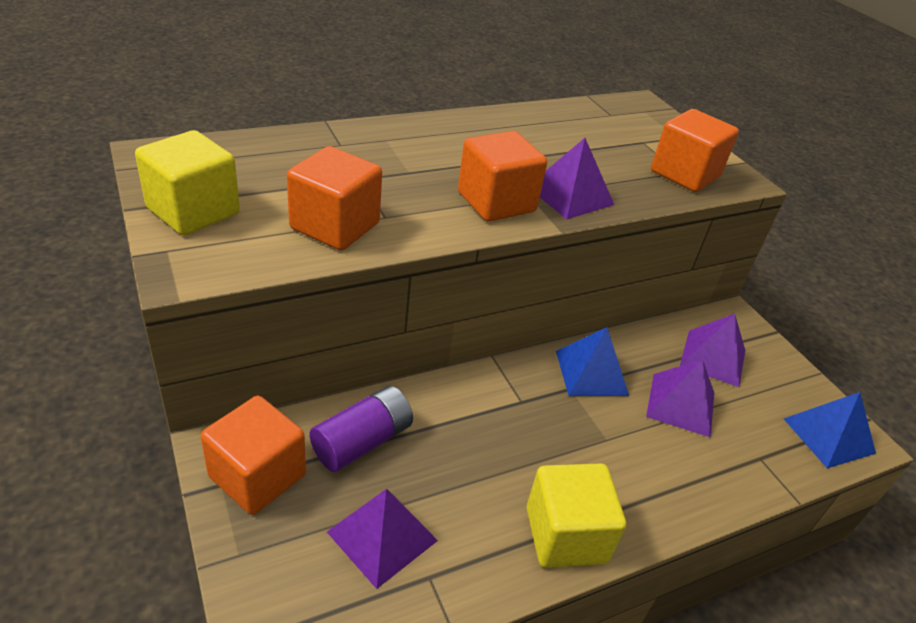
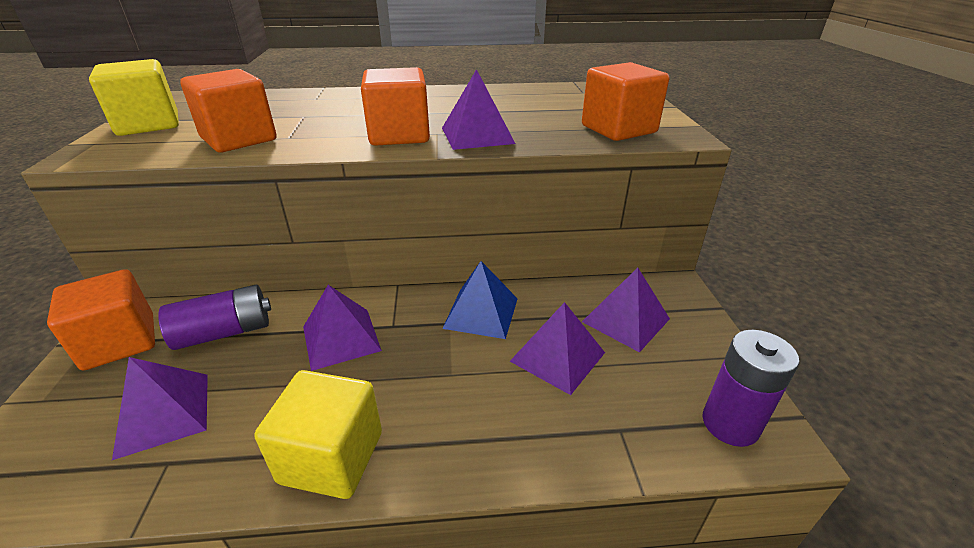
camera: 25 degrees right, 5 degrees down
(484, 424) = (341, 338): none -> purple pyramid
(829, 435) = (730, 424): blue pyramid -> purple battery

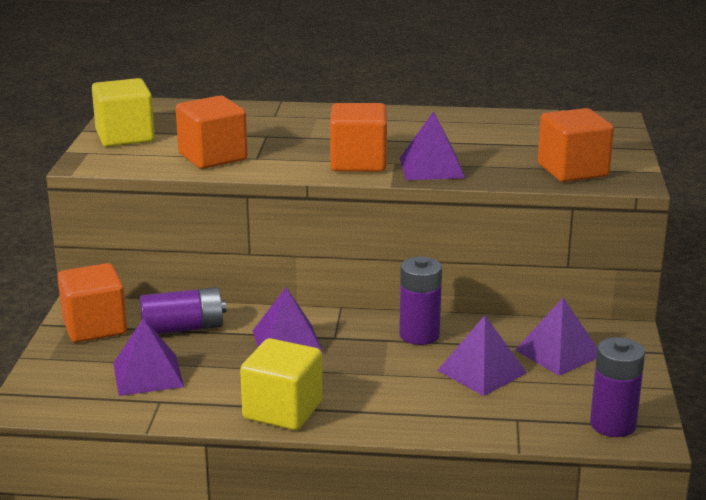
camera: 10 degrees right, 10 degrees down
(481, 313) = (419, 335): blue pyramid -> purple battery

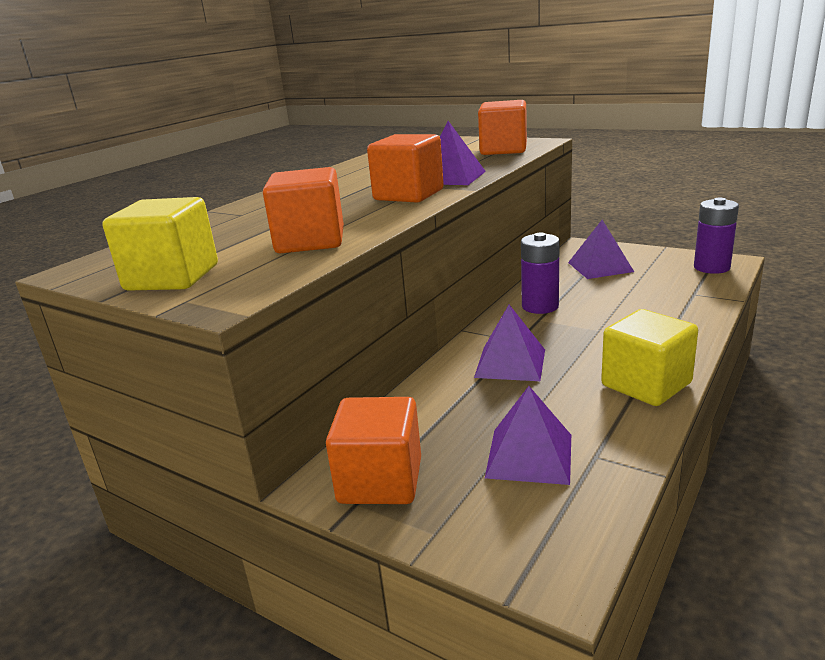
camera: 60 degrees left, 0 degrees up
(183, 328) = (436, 417): purple battery -> none
(481, 371) = (615, 294): purple pyramid -> none

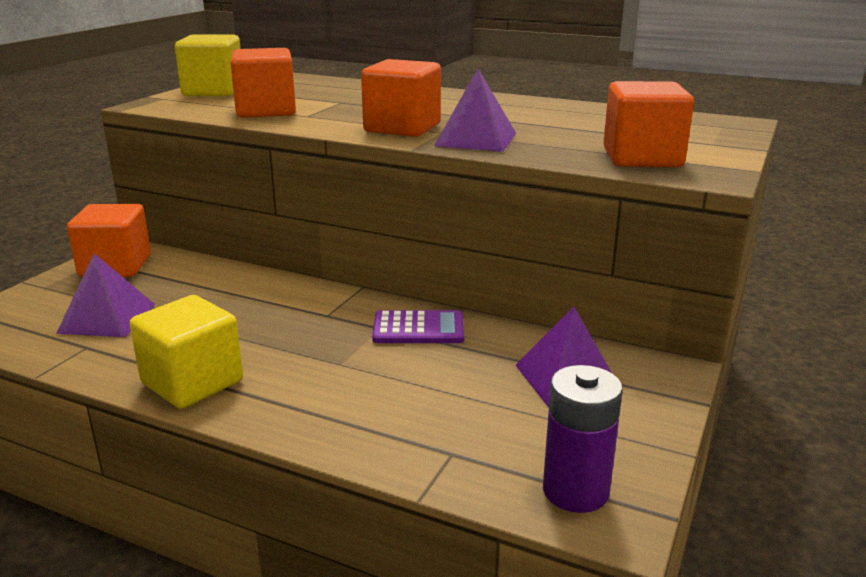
camera: 80 degrees right, 0 degrees up
(510, 363) = (274, 311): purple pyramid -> none
(540, 306) = (418, 328): purple battery -> purple calculator

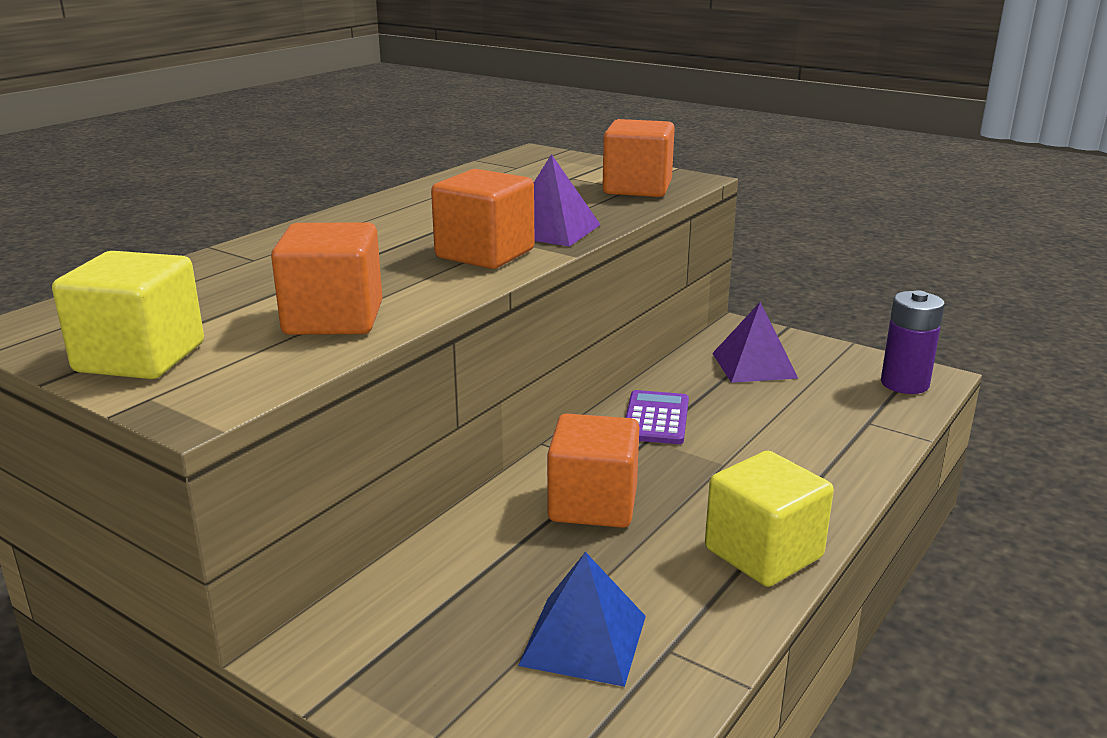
camera: 80 degrees left, 0 degrees up
(107, 318) = (584, 640): purple pyramid -> blue pyramid
(115, 266) = (383, 655): orange cube -> orange cube (593, 504)

